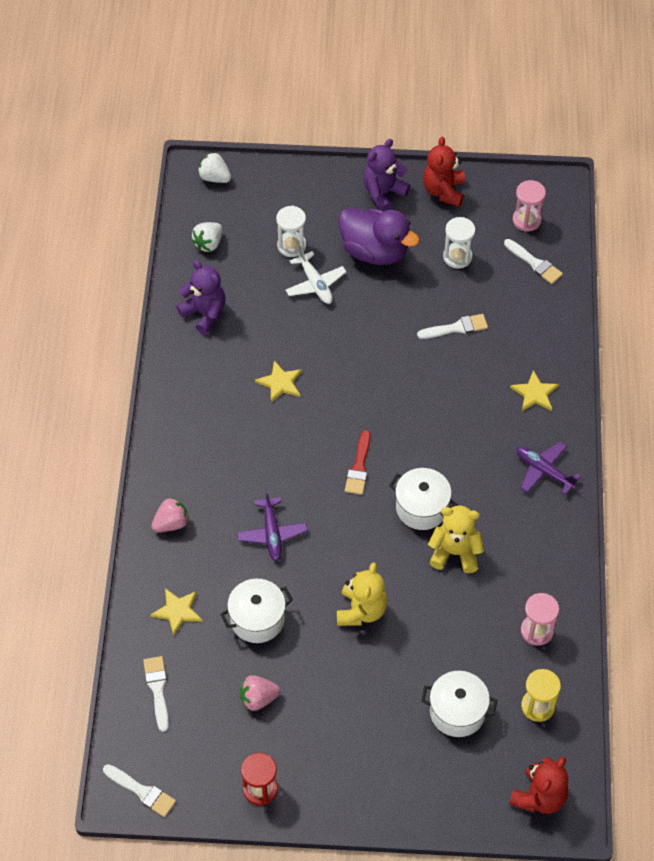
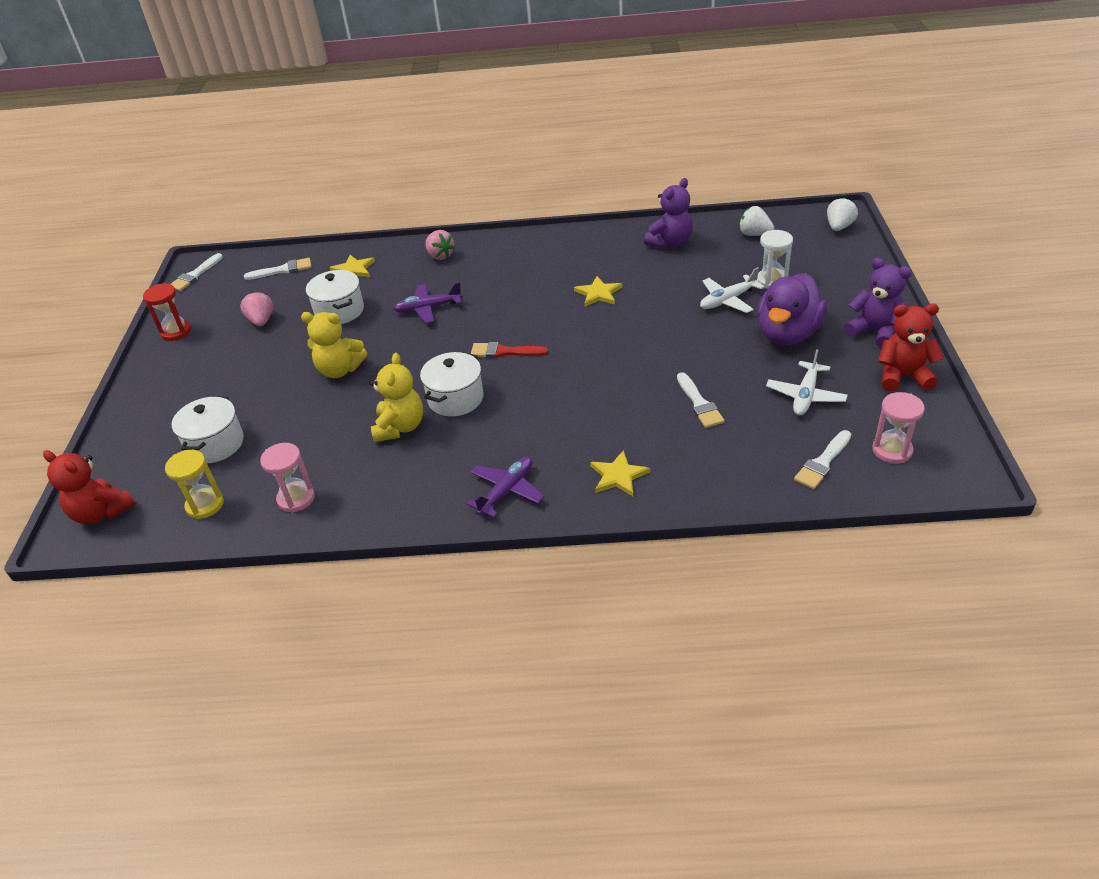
camera: 90 degrees right, 15 degrees down
(457, 257) = (805, 396): white hourglass -> white plane

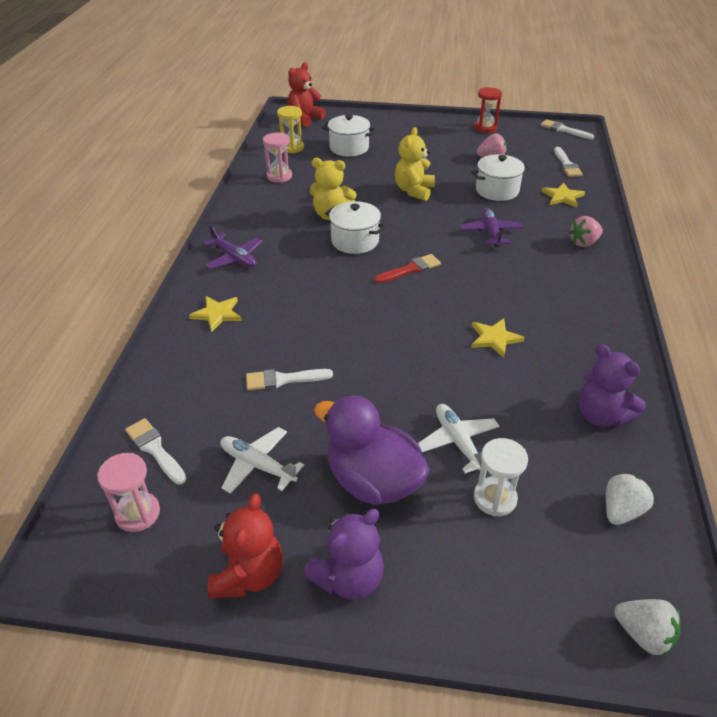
camera: 95 degrees right, 0 degrees up
(504, 352) = (410, 269): red brush -> red brush turned 45 degrees clockwise

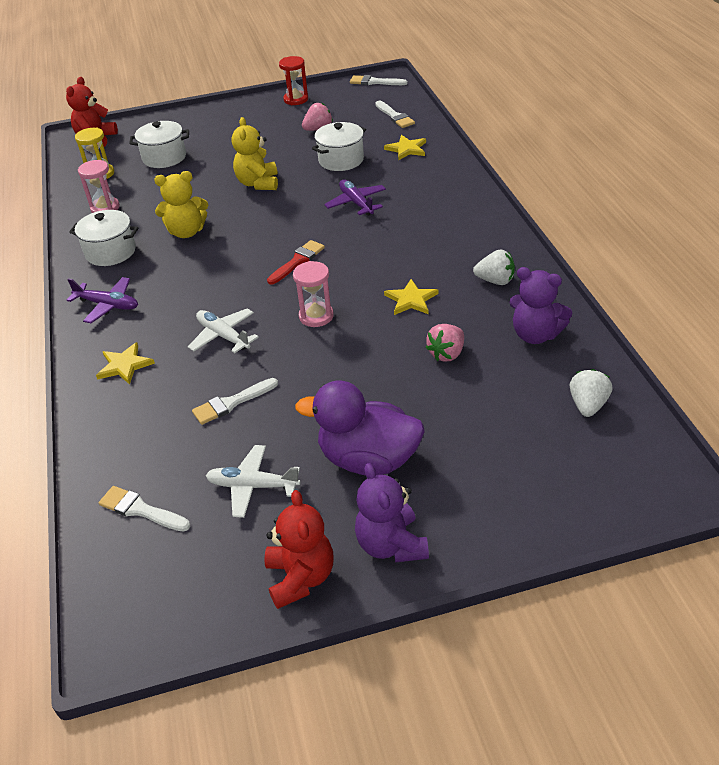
camera: 20 degrees left, 0 degrees up
(138, 513) = (160, 570): pink hourglass -> pink hourglass (316, 316)
(348, 578) = (391, 545): purple teddy bear -> purple teddy bear turned 135 degrees clockwise
(355, 241) = (226, 250): white pot -> white pot (110, 252)
(458, 442) = (426, 400): white plane -> white plane (223, 336)
(495, 498) = (481, 434): white hourglass -> none
(584, 243) = (447, 187): pink strawberry -> pink strawberry (447, 354)
(643, 634) = (647, 490): white strawberry -> white strawberry (495, 281)

